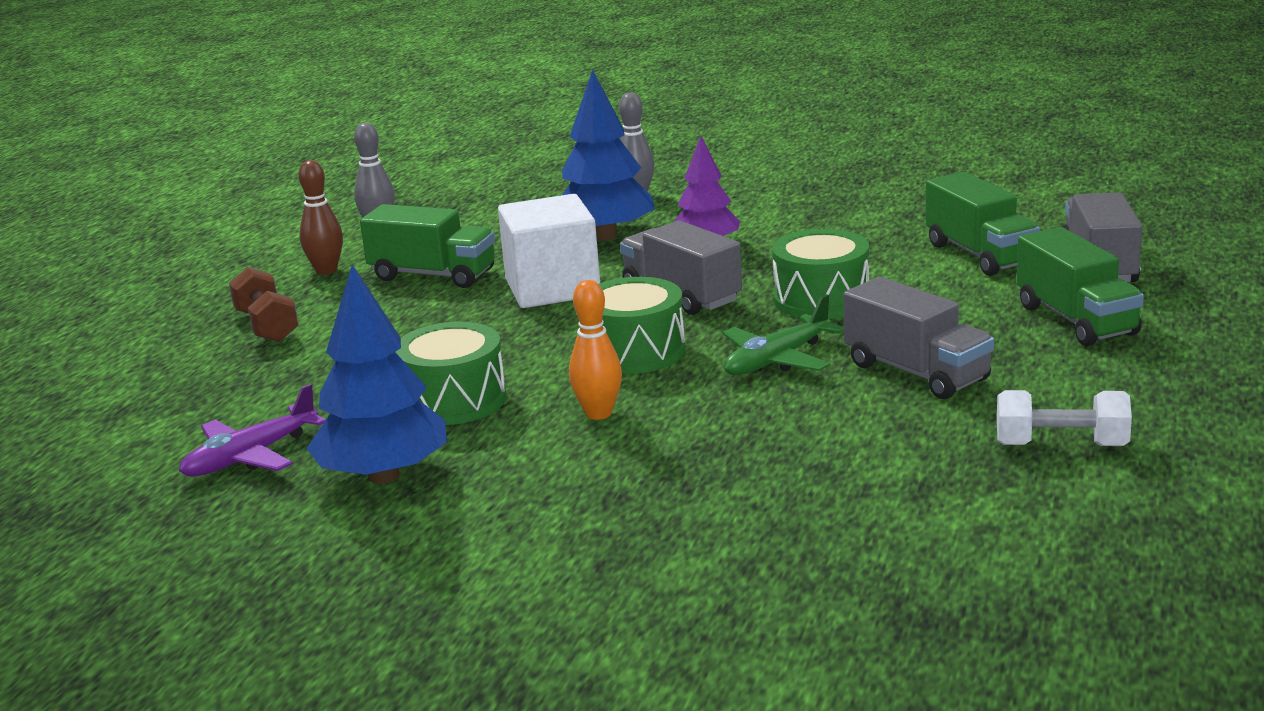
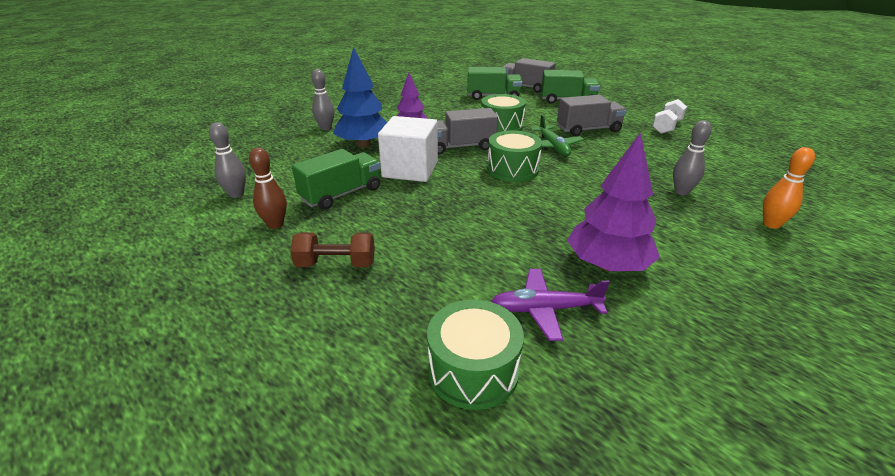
camera: 65 degrees left, 10 degrees up
(251, 456) = (545, 309): purple plane -> purple plane turned 105 degrees clockwise
(383, 476) = (607, 265): blue tree -> purple tree
(454, 400) = (524, 224): green drum -> green drum (473, 370)
(598, 413) = (574, 192): orange bowling pin -> orange bowling pin (771, 224)
(700, 501) = (681, 192): none -> grey bowling pin

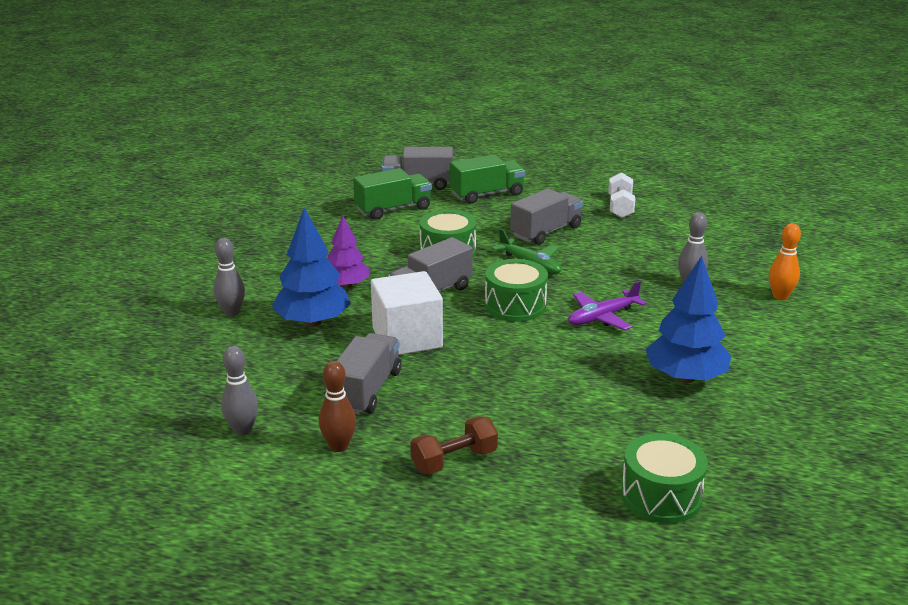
camera: 30 degrees left, 5 degrees down
(341, 194) = (366, 390): green truck -> grey truck
(545, 309) = (670, 432): purple plane -> purple plane (603, 317)
(607, 265) = (685, 377): purple tree -> blue tree

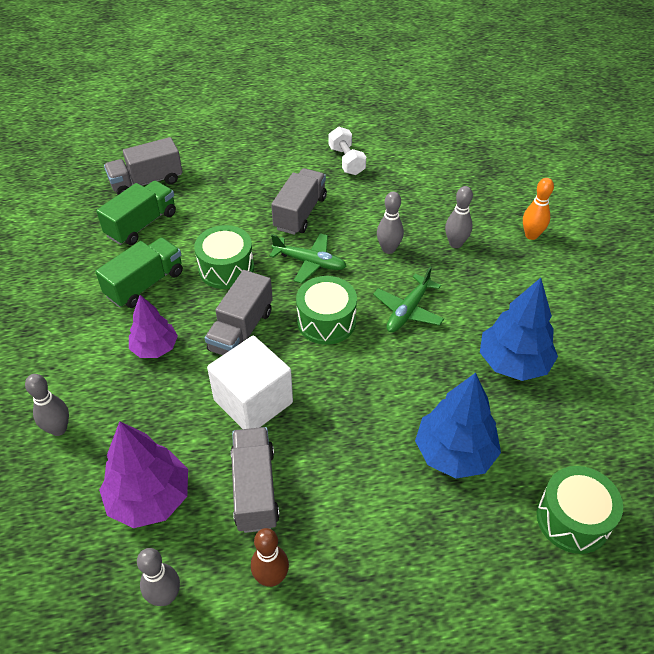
camera: 25 degrees left, 20 degrees up
(273, 371) = (149, 498): none -> purple tree
(313, 322) = (150, 412): blue tree -> blue tree (454, 453)
(454, 460) = (384, 550): brown dumbbell -> none
(487, 194) = (219, 177): green truck -> green truck (145, 284)
(603, 317) = (408, 310): purple plane -> green plane
(615, 273) = (388, 249): none -> grey bowling pin

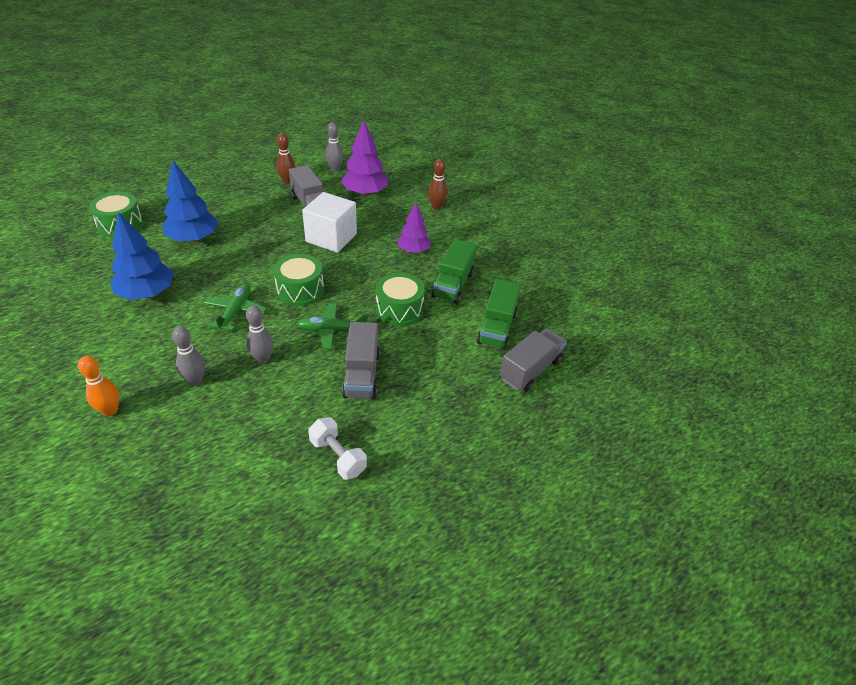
camera: 155 degrees right, 5 degrees down
(59, 429) = (436, 207): grey bowling pin -> brown bowling pin
(241, 330) = (361, 271): grey truck -> none

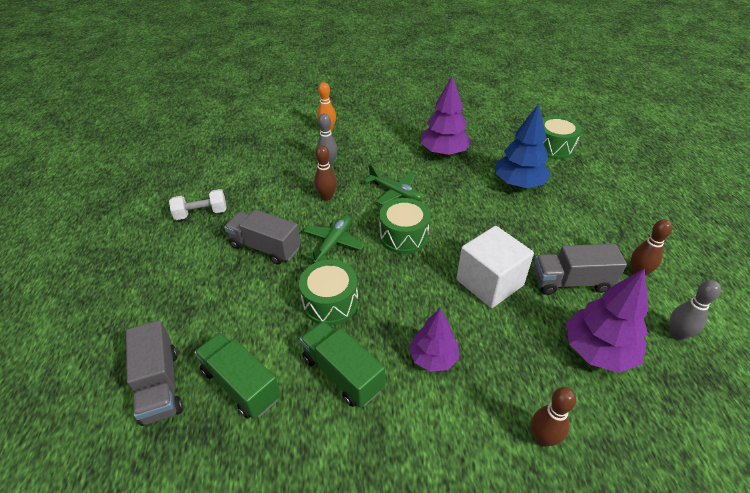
camera: 120 degrees right, 0 degrees up
(147, 293) = (444, 152): blue tree -> purple tree
(263, 359) = (326, 197): grey bowling pin -> brown bowling pin

